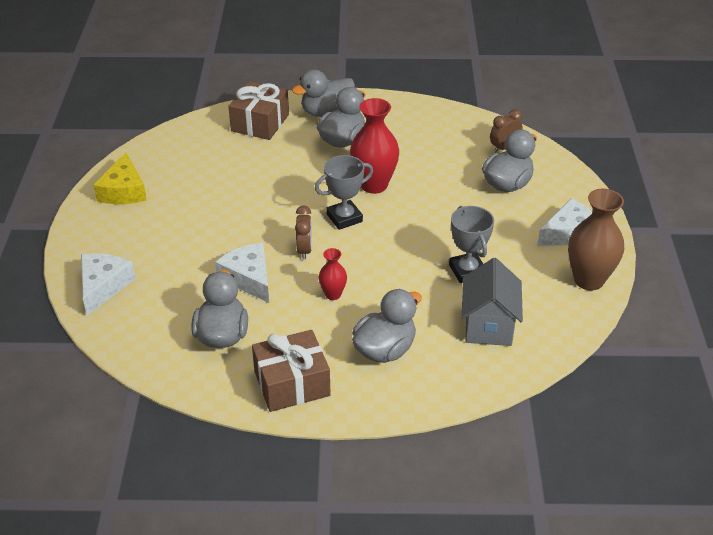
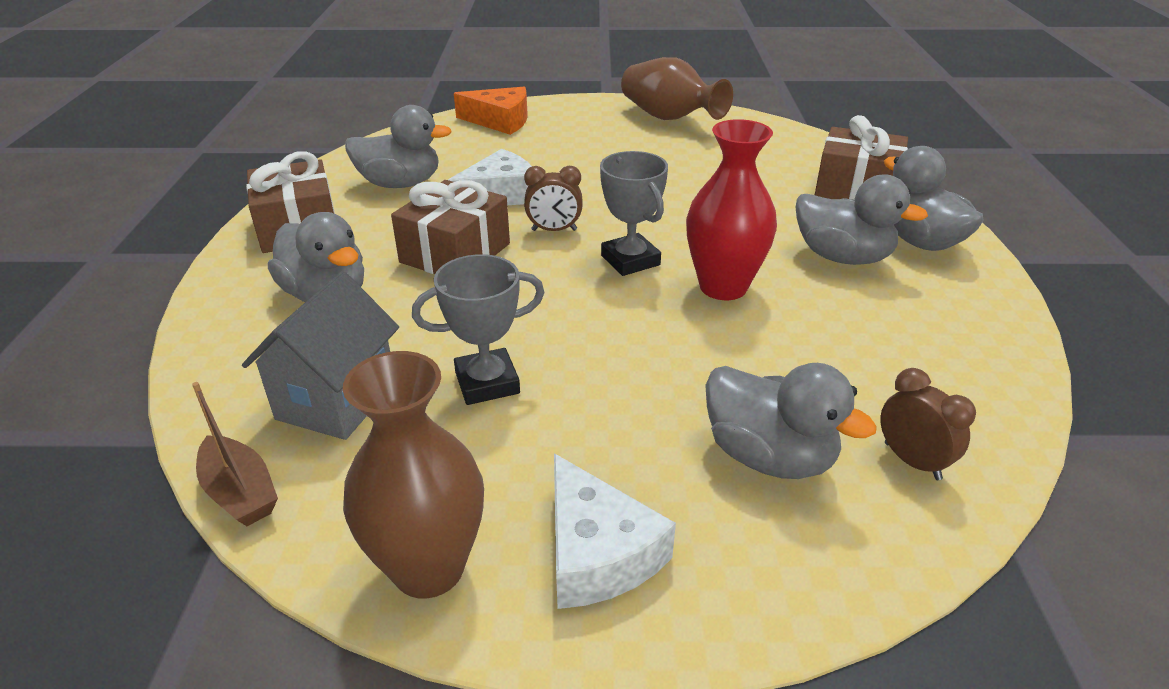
camera: 90 degrees right, 5 degrees down
(103, 286) = (500, 121): white cheese -> orange cheese
(124, 191) = (669, 118): yellow cheese -> brown vase
(333, 294) = (455, 253): red vase -> brown gift
(488, 326) = (337, 400): grey house -> grey house turned 75 degrees counterclockwise
(560, 349) = (240, 492): none -> brown boat

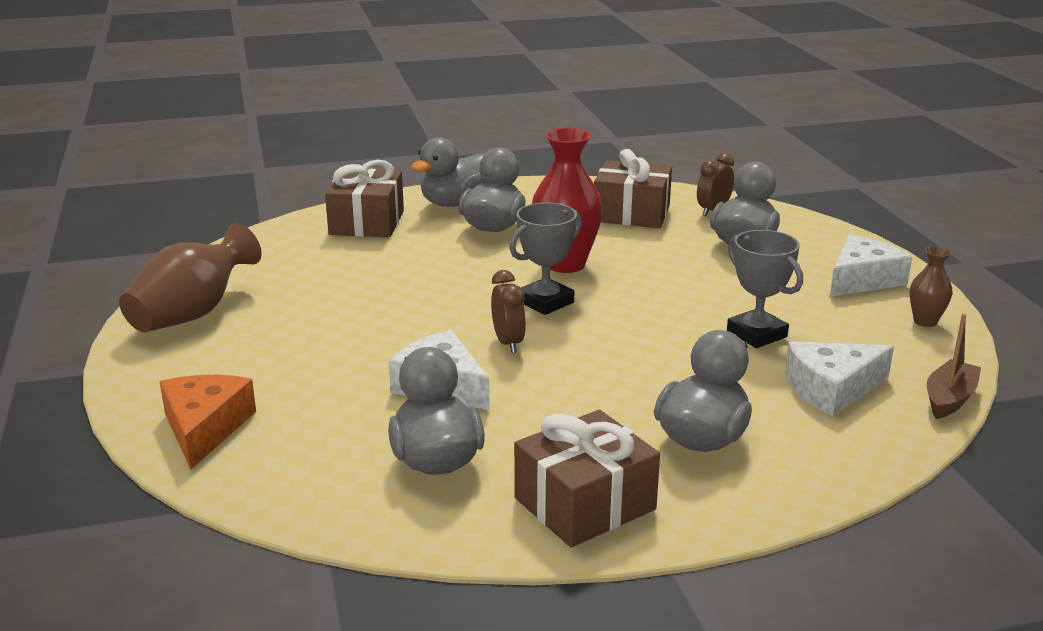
camera: 105 degrees left, 10 degrees down
(337, 400) = (831, 389): grey house -> white cheese
(428, 568) = (925, 321): brown vase -> brown vase, size x0.52
(455, 253) = (581, 386): brown gift -> brown gift (631, 213)

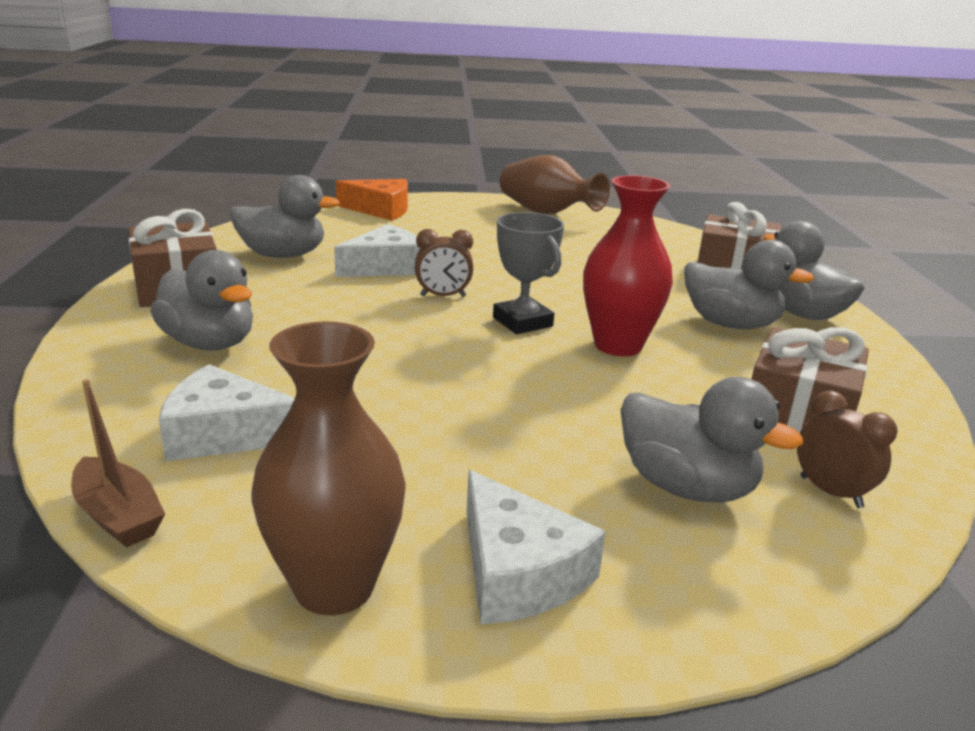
camera: 100 degrees right, 0 degrees up
(756, 334) = (385, 420): grey trophy -> none
(831, 389) = (224, 434): white cheese -> white cheese turned 75 degrees counterclockwise
(925, 321) = (334, 586): brown vase -> brown vase, size x1.93

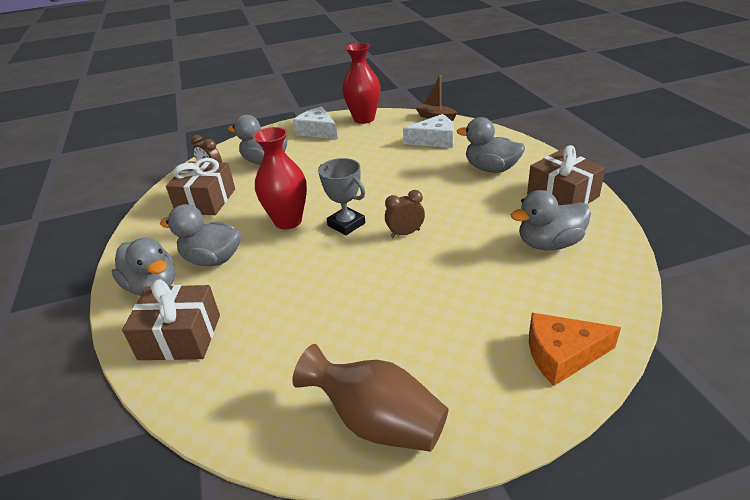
camera: 170 degrees right, 10 degrees up
(334, 586) = (364, 119): brown vase -> red vase
(385, 267) = (466, 253): white cheese -> none

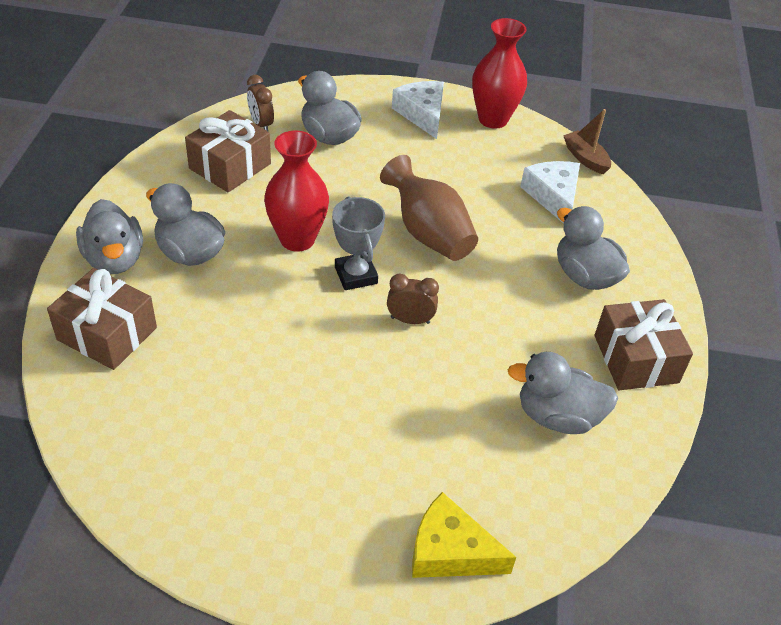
camera: 20 degrees right, 10 degrees up
(377, 422) = (222, 520): brown vase -> brown vase (428, 233)
(434, 140) = (553, 196): white cheese -> white cheese turned 120 degrees counterclockwise
(562, 355) = (450, 551): orange cheese -> yellow cheese

